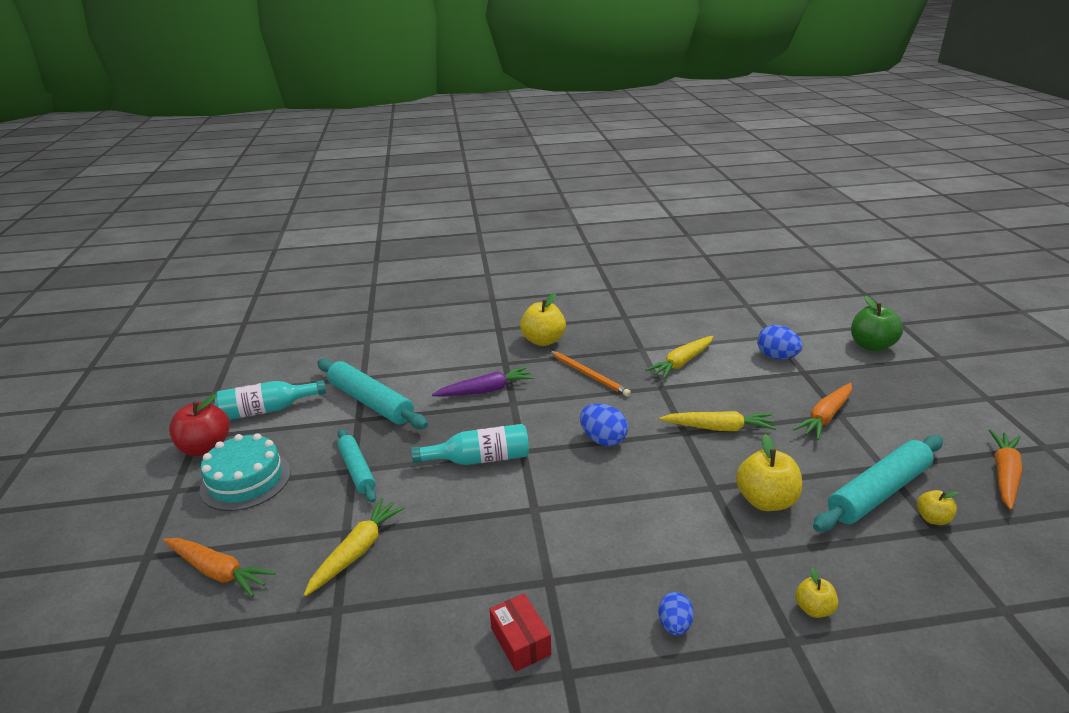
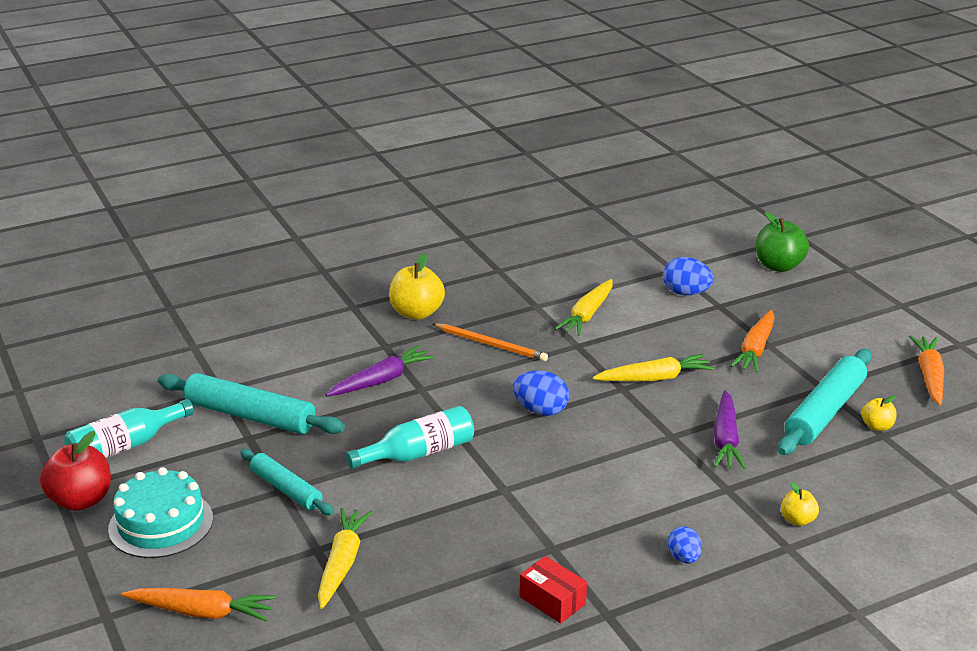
camera: 20 degrees left, 0 degrees up
(765, 501) = (725, 439): yellow apple -> purple carrot

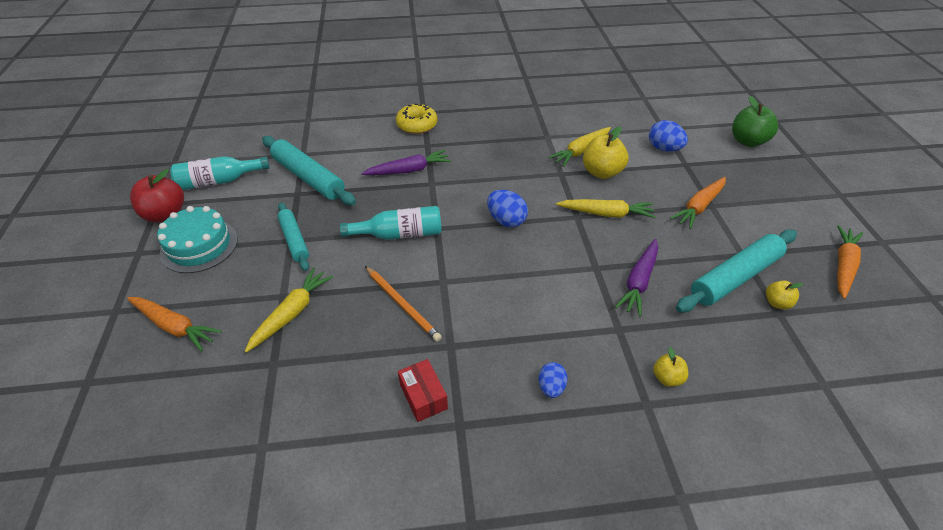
camera: 20 degrees right, 15 degrees up
(355, 324) = (417, 125): none -> yellow donut
(416, 313) = (462, 125): yellow apple -> yellow apple (602, 172)
(491, 345) = (499, 159): orange pencil -> orange pencil (402, 304)

